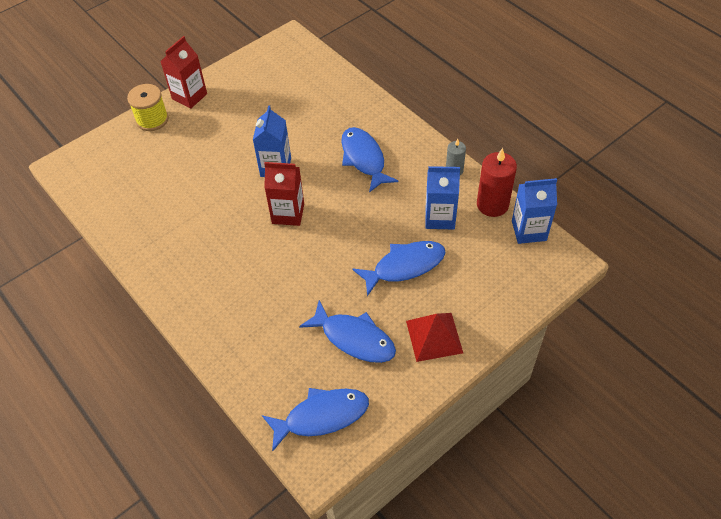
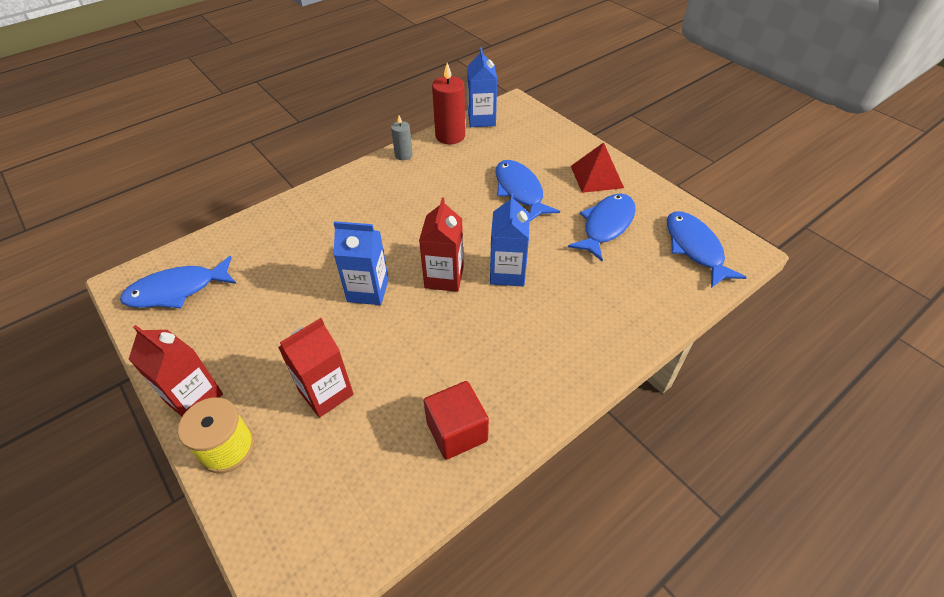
camera: 90 degrees left, 5 degrees down
(145, 230) = (457, 431): none -> red cube
(185, 158) = (326, 393): none -> red carton
(364, 159) = (373, 215): blue fish -> blue fish (177, 290)
(440, 217) = (462, 167): blue carton -> blue carton (507, 273)

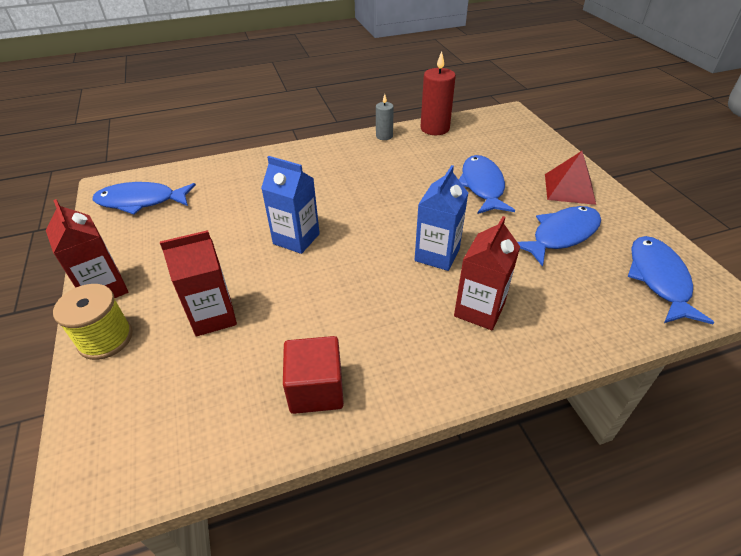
camera: 20 degrees right, 5 degrees down
(444, 277) = (372, 244): red carton -> red carton (479, 310)
(481, 119) = (471, 120): blue carton -> none

